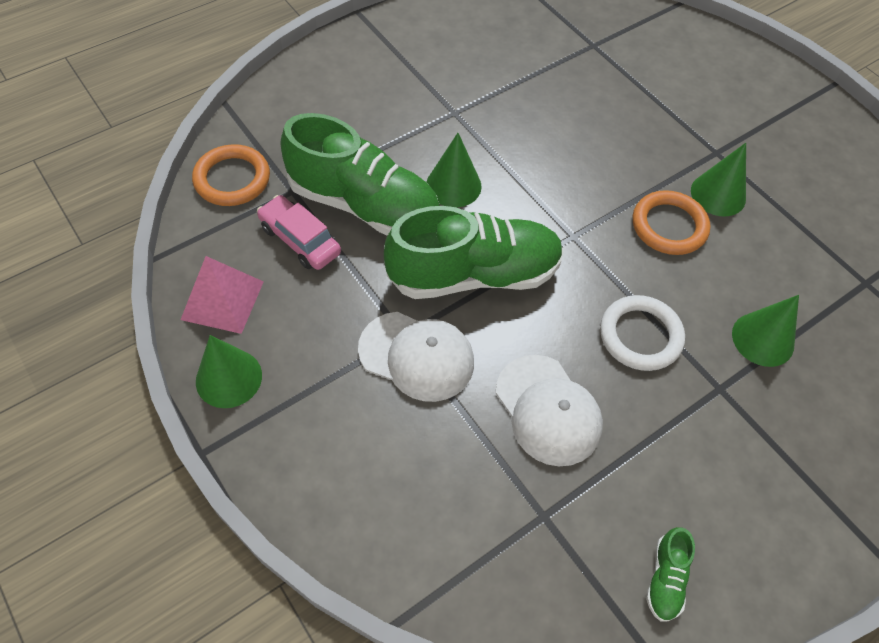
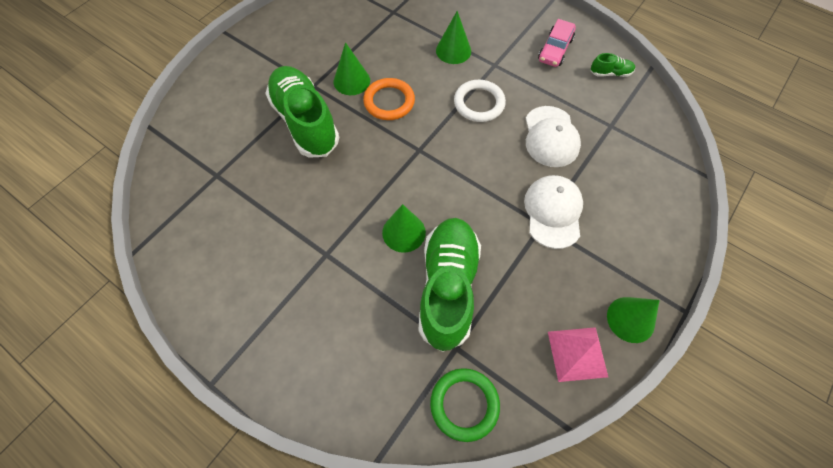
camera: 105 degrees left, 5 degrees up
(232, 179) = (464, 404): orange ring -> green ring
(300, 240) = (500, 321): pink car -> pink car (555, 50)
(473, 274) = (476, 198): green shoe -> green shoe (305, 122)
(548, 410) = (550, 137): white cap -> white cap turned 135 degrees clockwise

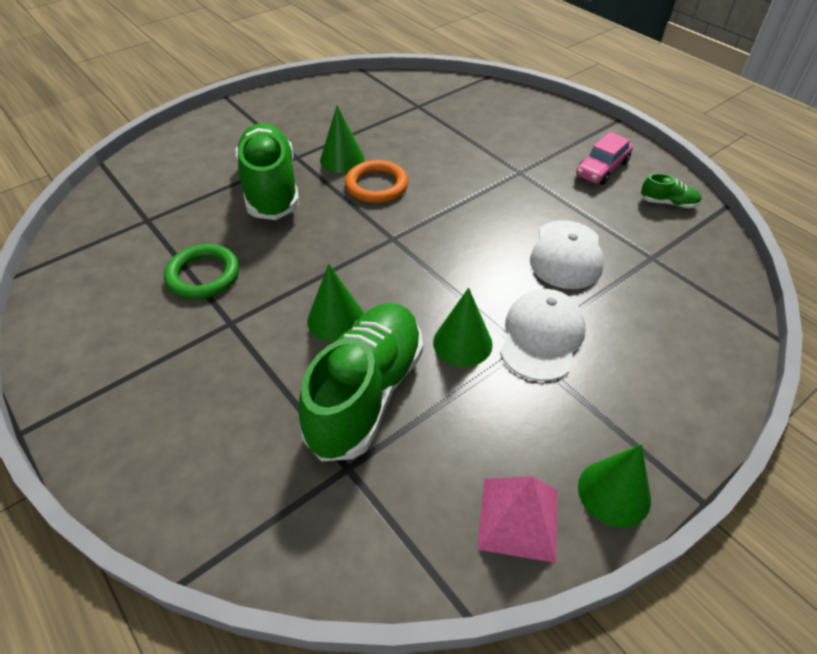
camera: 15 degrees right, 15 degrees down
(453, 50) = (474, 150): green cone -> green cone (462, 343)
(464, 404) = (329, 544): green ring -> green ring (203, 275)
(479, 103) = (485, 205): white ring -> none

